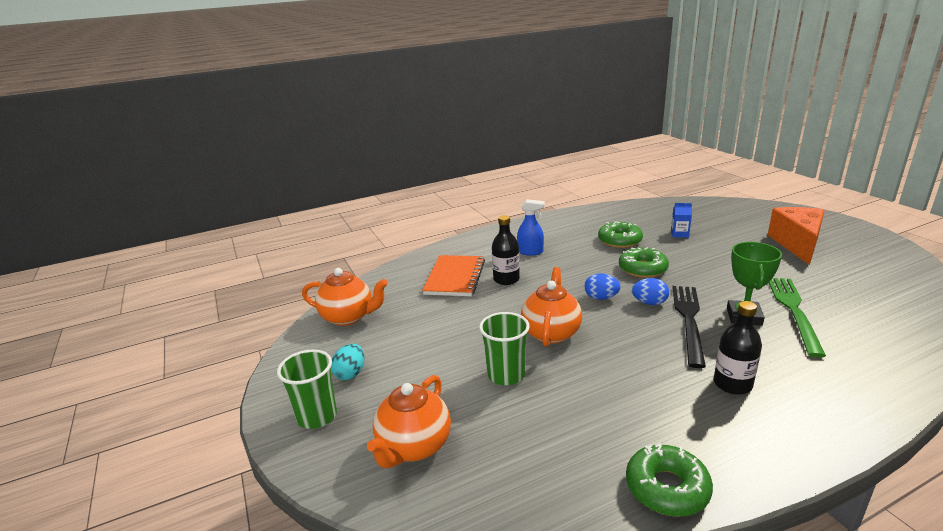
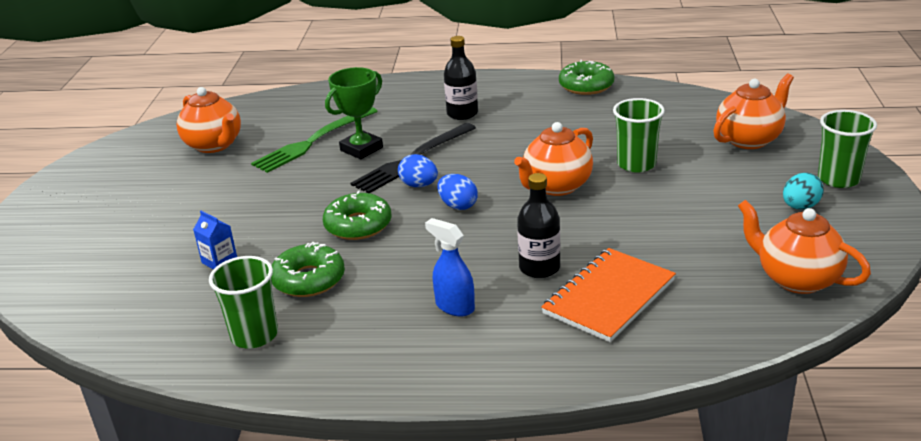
camera: 150 degrees left, 5 degrees up
(604, 219) = (254, 335): none -> green cup
(797, 244) = (144, 198): orange cheese -> none
(853, 284) = (214, 145): none -> orange teapot

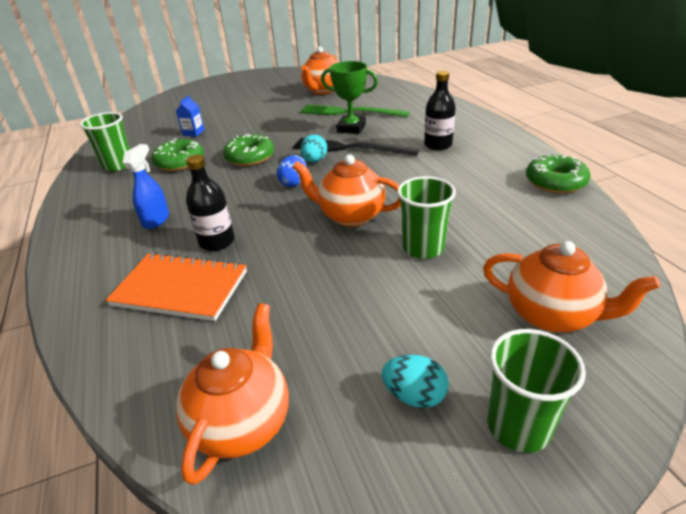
camera: 65 degrees right, 5 degrees up
(419, 185) = (314, 161): blue egg -> turquoise egg

